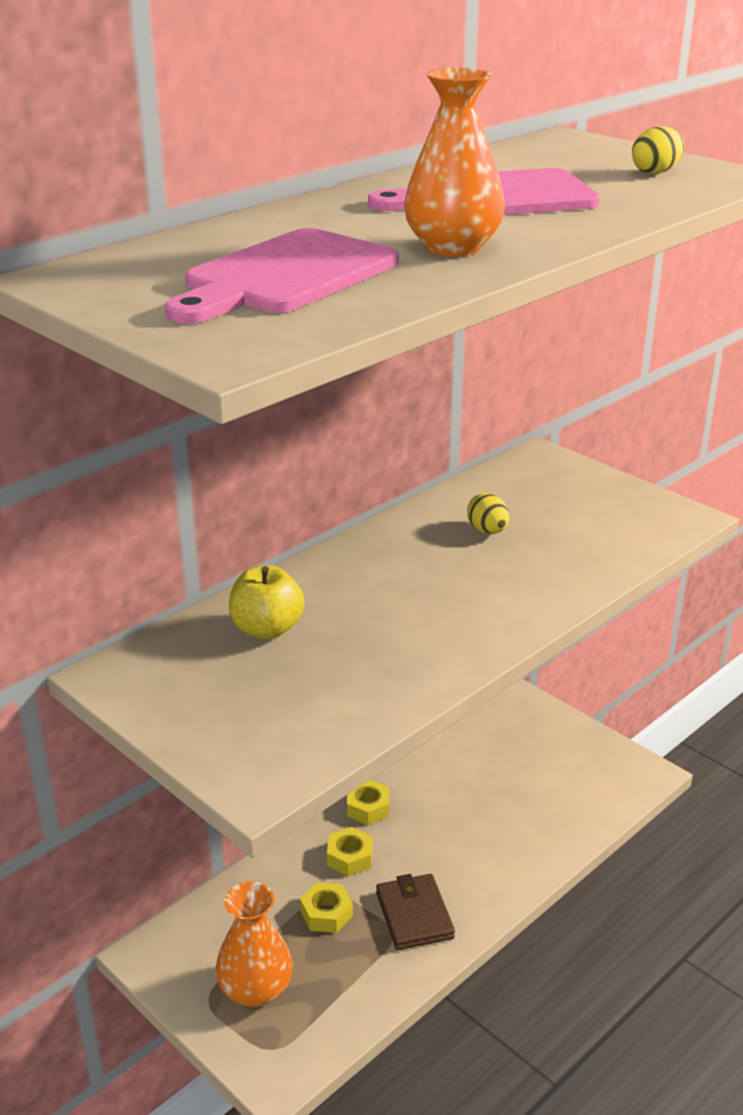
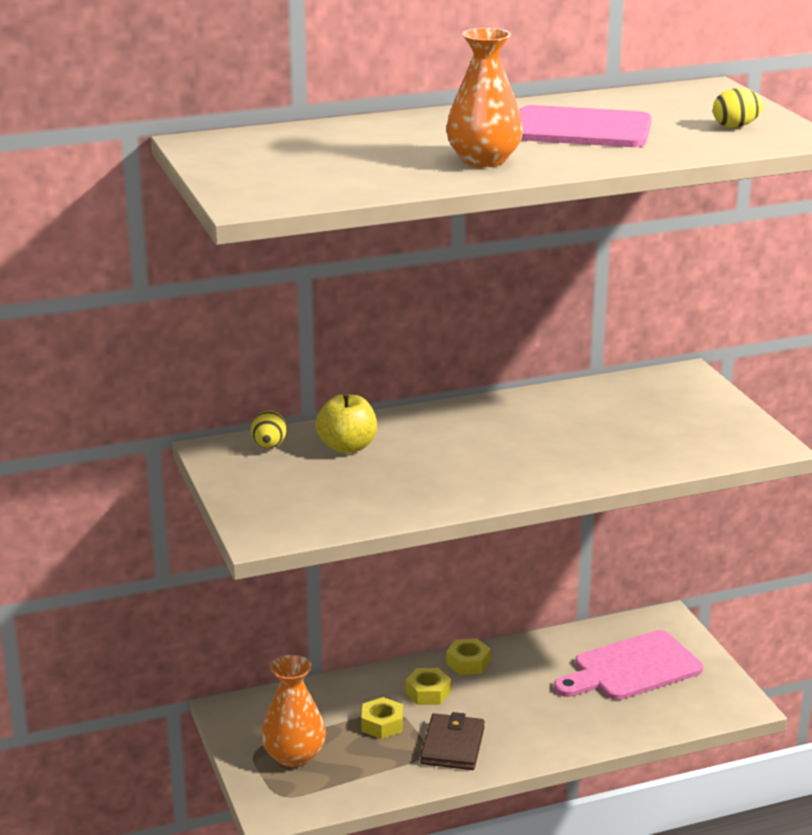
camera: 25 degrees right, 5 degrees down
(285, 276) = (342, 162): pink cutting board -> pink cutting board (632, 668)
(487, 531) = (583, 419): yellow egg -> yellow egg (269, 446)

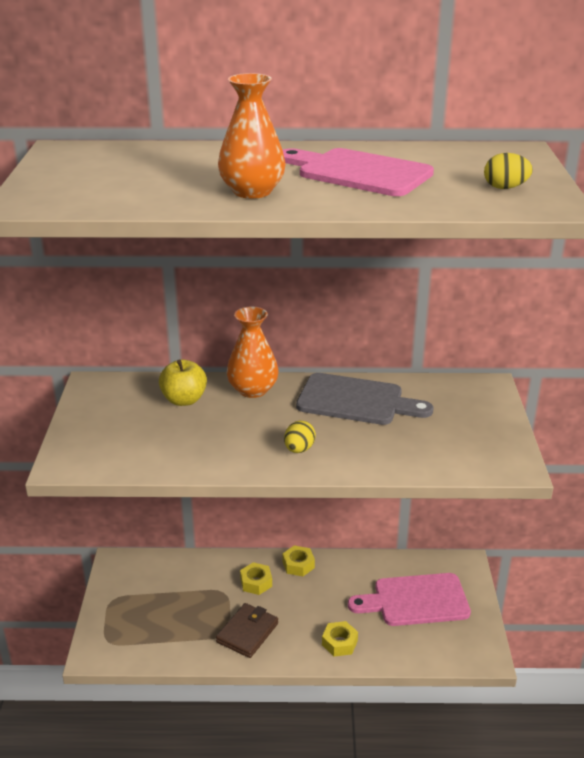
camera: 20 degrees right, 5 degrees up
(269, 446) = (131, 388): yellow egg -> yellow egg (299, 449)
(294, 755) = (135, 610): orange vase -> orange vase (253, 390)
(382, 724) = (209, 601): yellow nut -> yellow nut (339, 643)
(551, 413) = (356, 400): none -> grey cutting board

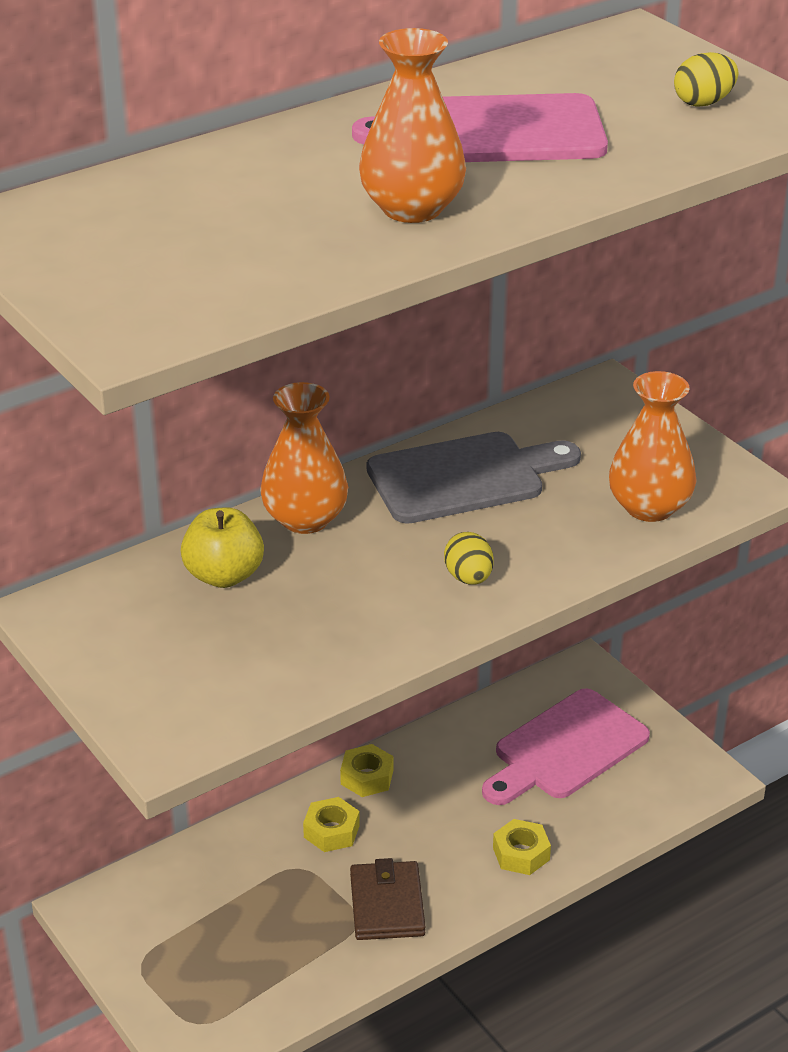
camera: 35 degrees left, 5 degrees up
(442, 454) = (649, 507): none -> orange vase

